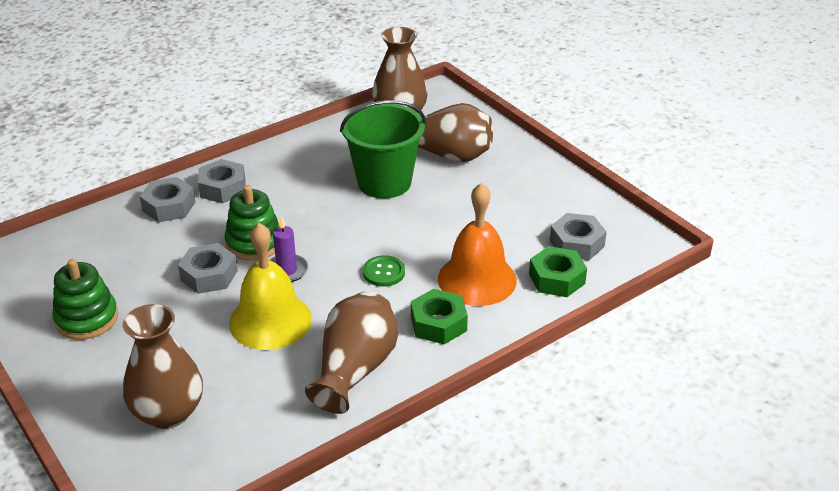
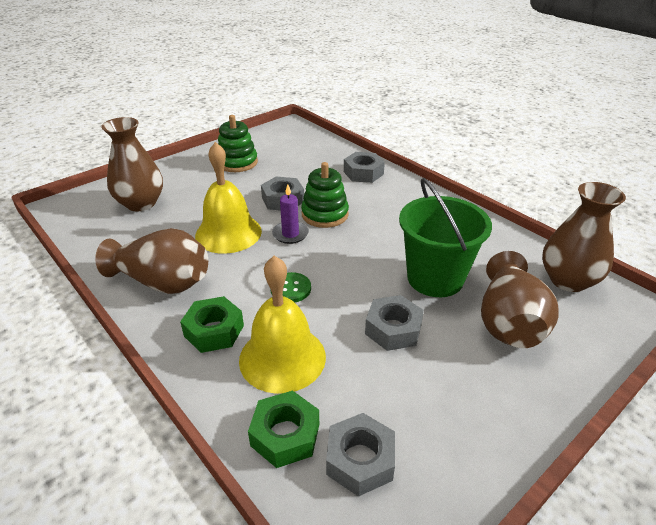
camera: 85 degrees right, 0 degrees up
(223, 188) = (394, 192): grey nut -> grey nut (393, 329)
(477, 279) = (282, 358): orange bell -> yellow bell

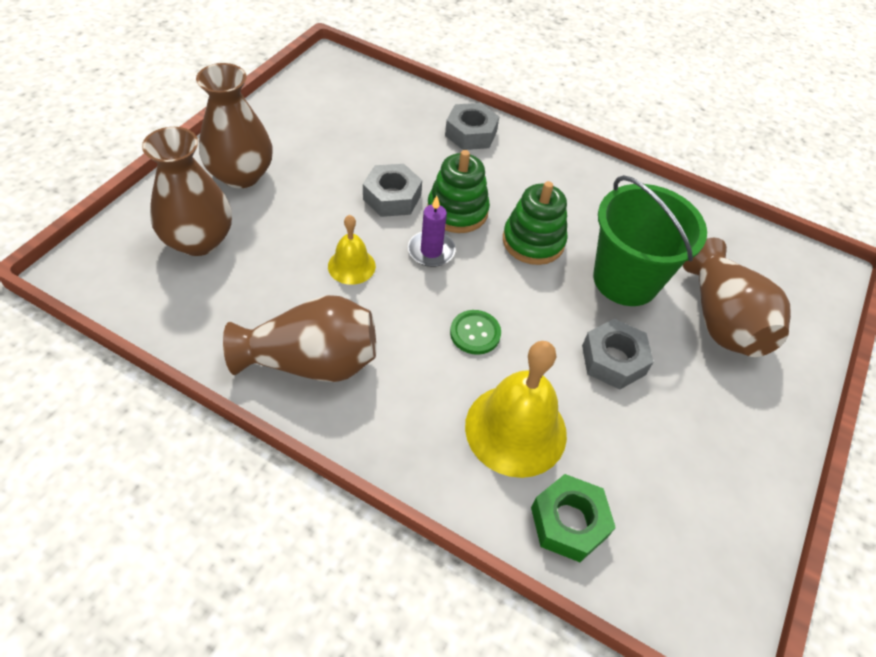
camera: 25 degrees left, 15 degrees up
(214, 331) = (418, 415): green nut -> none
(228, 233) = (351, 266): yellow bell -> yellow bell, size x0.54
(237, 162) = (294, 143): green stacking toy -> green stacking toy (533, 241)
(360, 460) = (654, 526): grey nut -> none
(568, 280) = (756, 251): brown vase -> brown vase (241, 175)

